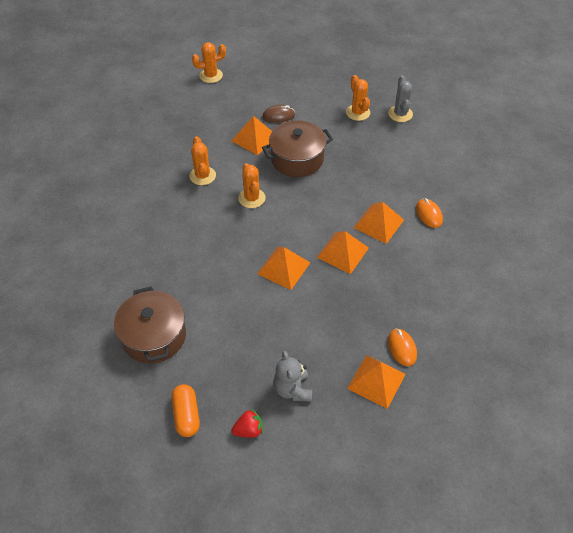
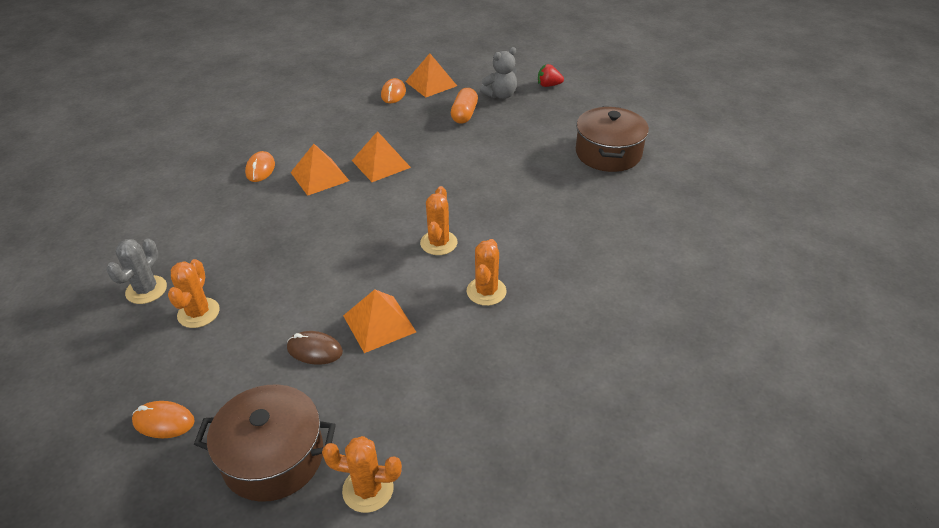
camera: 155 degrees left, 10 degrees down
(186, 415) = (595, 103): orange capsule -> orange capsule (464, 114)
(284, 268) = (450, 168): orange pyramid -> none
(292, 389) = (500, 95): grey teddy bear -> grey teddy bear turned 45 degrees clockwise
(297, 159) = (344, 273): brown pot -> brown pot (273, 457)
(321, 69) = (163, 422): none -> orange mouse

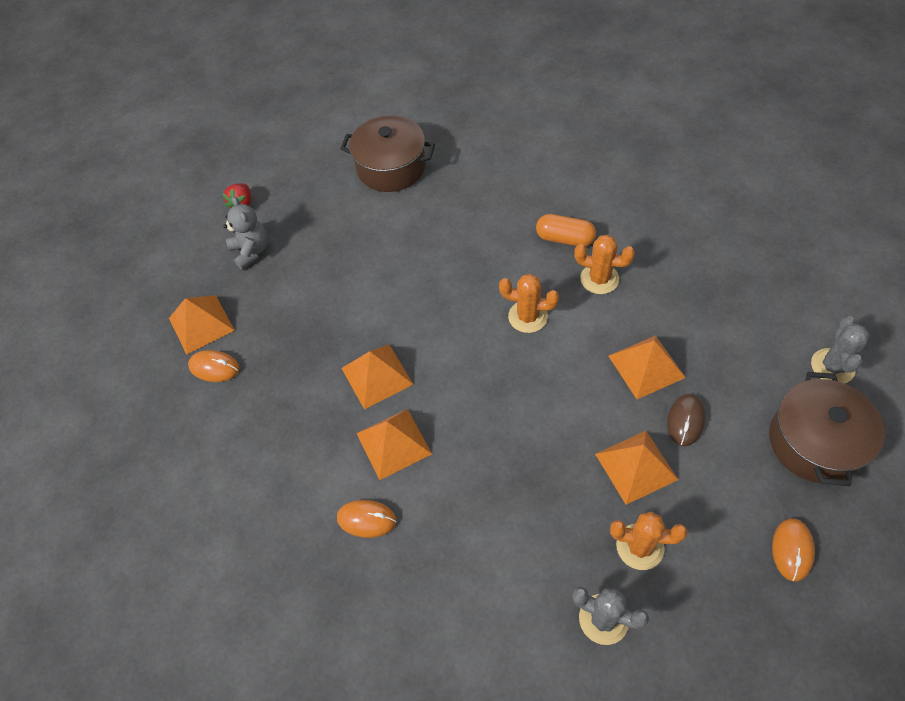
camera: 80 degrees left, 15 degrees up
(273, 313) = (636, 466): none -> orange pyramid
(368, 489) = (832, 366): orange cactus -> grey cactus
(464, 114) = (286, 289): orange capsule -> orange capsule (565, 239)

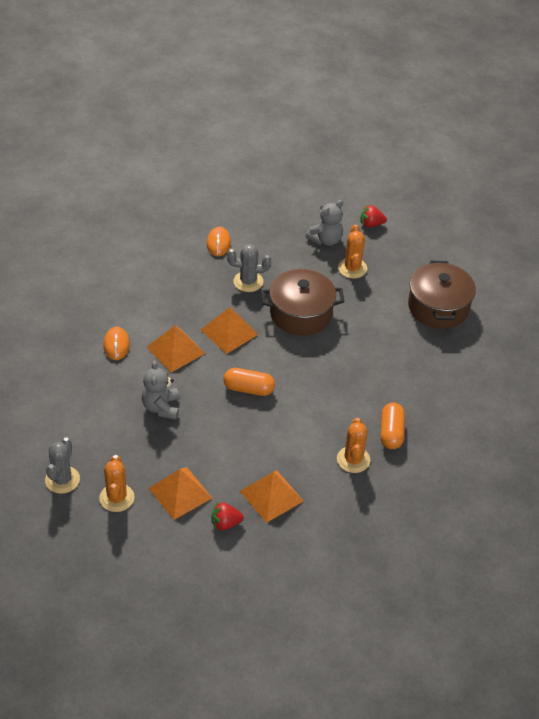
camera: 70 degrees right, 10 degrees down
(201, 324) = (253, 228): orange pyramid -> none
(477, 367) = (249, 389): none -> orange capsule
(491, 473) = (161, 407): none -> grey teddy bear
(527, 317) = (303, 415): orange cactus -> orange cactus (352, 268)
(685, 421) = (225, 523): brown mouse -> red strawberry
(792, 550) = (126, 592): orange mouse -> none
(815, 442) = (221, 611): brown pot -> brown pot (301, 314)
(832, 366) = (298, 628): grey cactus -> grey cactus (248, 282)

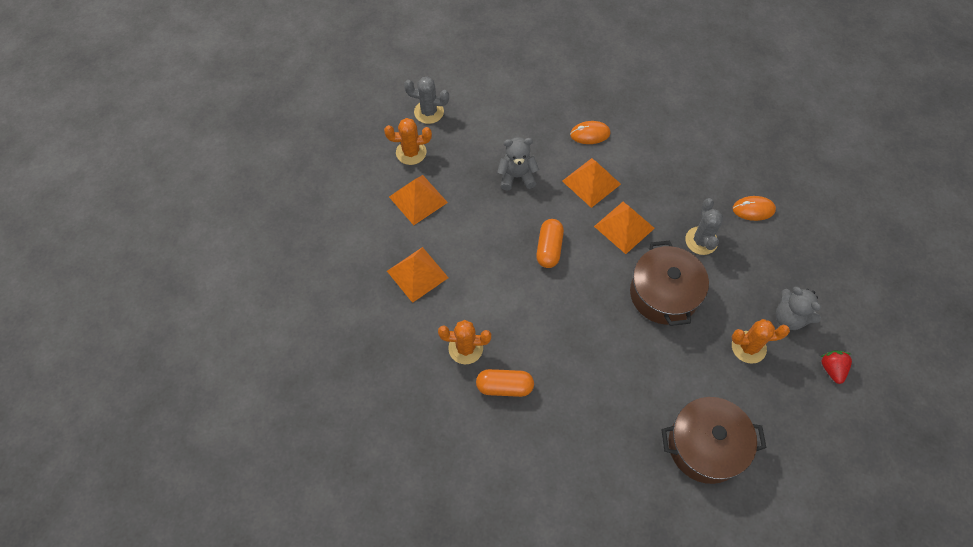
camera: 90 degrees right, 15 degrees up
(225, 523) = (385, 237): red strawberry -> none

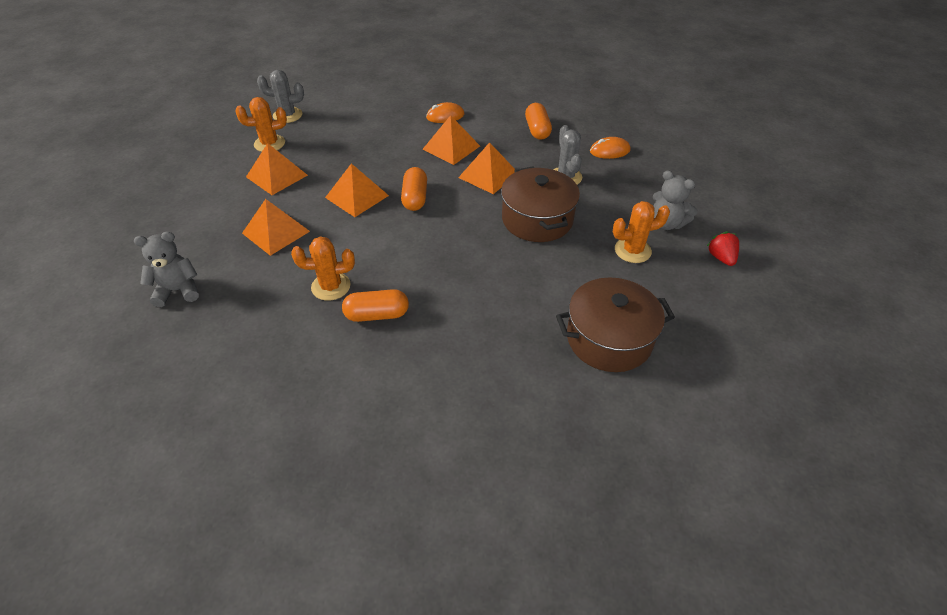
camera: 10 degrees left, 15 degrees down
(493, 238) = (357, 196): none -> orange pyramid
(516, 176) = (377, 150): grey teddy bear -> grey teddy bear (178, 290)
(683, 168) = (537, 130): none -> orange capsule

